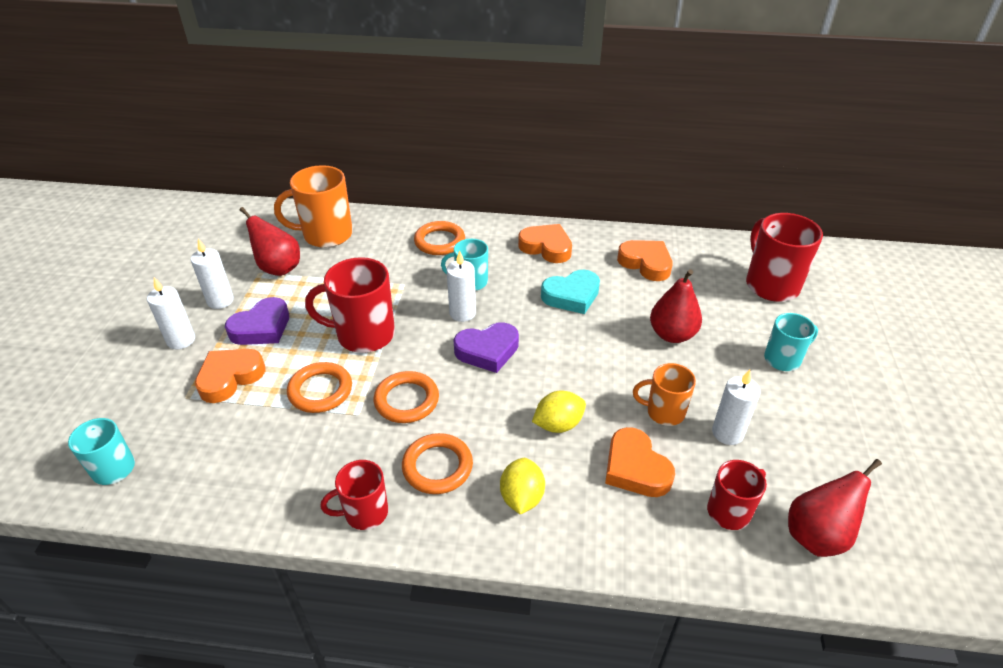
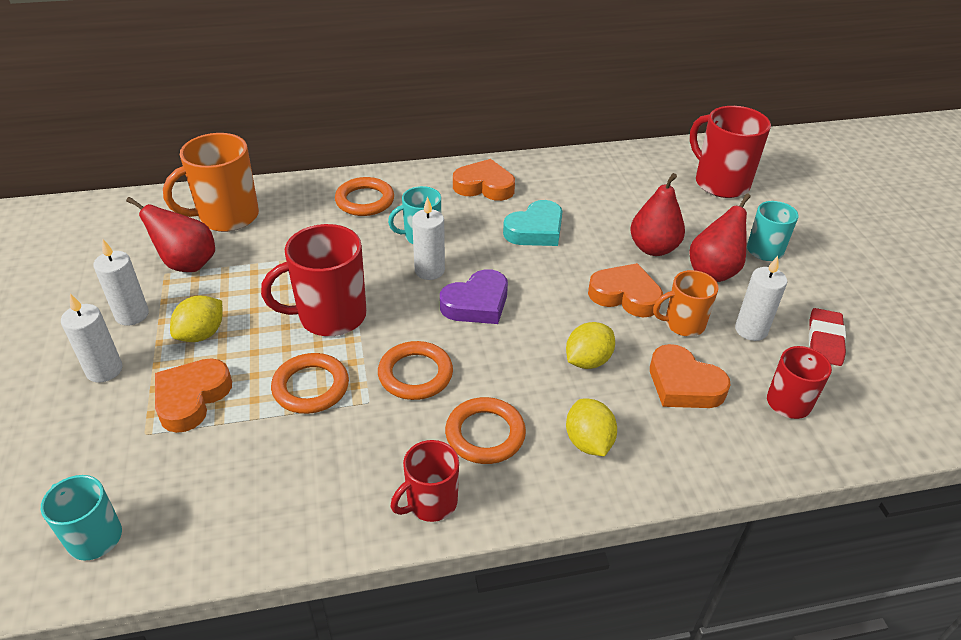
camera: 20 degrees left, 0 degrees up
(261, 328) = (201, 334): purple heart -> yellow lemon
(646, 263) = (593, 184): orange heart -> orange heart (625, 295)
(798, 461) = (824, 340): none -> red eraser
(817, 535) = (874, 403): red pear -> red pear (713, 271)

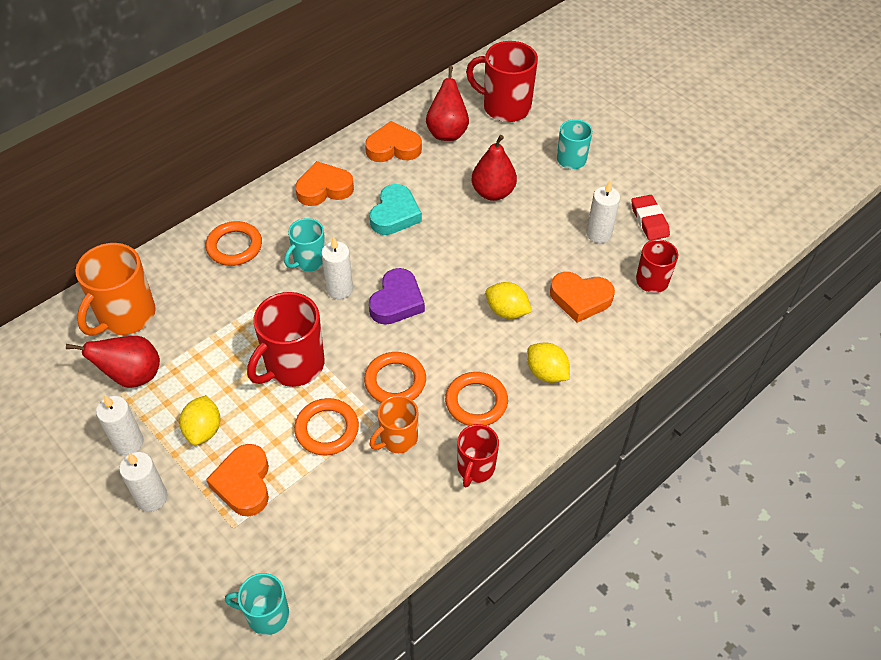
camera: 30 degrees left, 10 degrees up
(587, 361) = (507, 311): yellow lemon -> yellow lemon turned 75 degrees counterclockwise
(625, 295) = (498, 244): orange heart -> orange heart (393, 148)
(683, 324) = (552, 250): orange mug -> orange mug (398, 439)
(713, 271) = (547, 194): red pear -> red pear (447, 132)

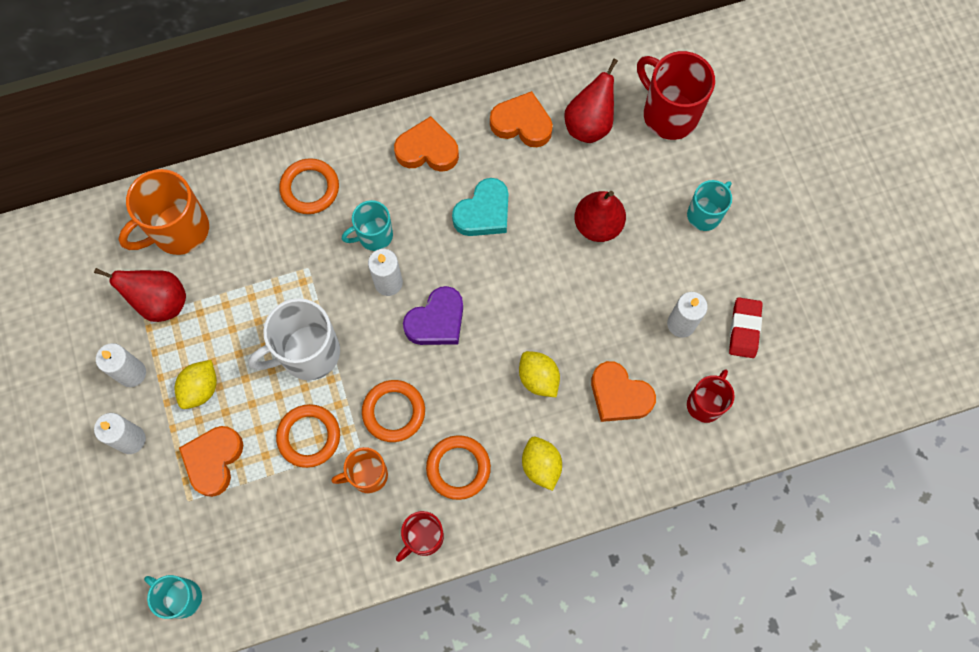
camera: 25 degrees right, 20 degrees up
(293, 365) = (308, 353): red mug -> white mug

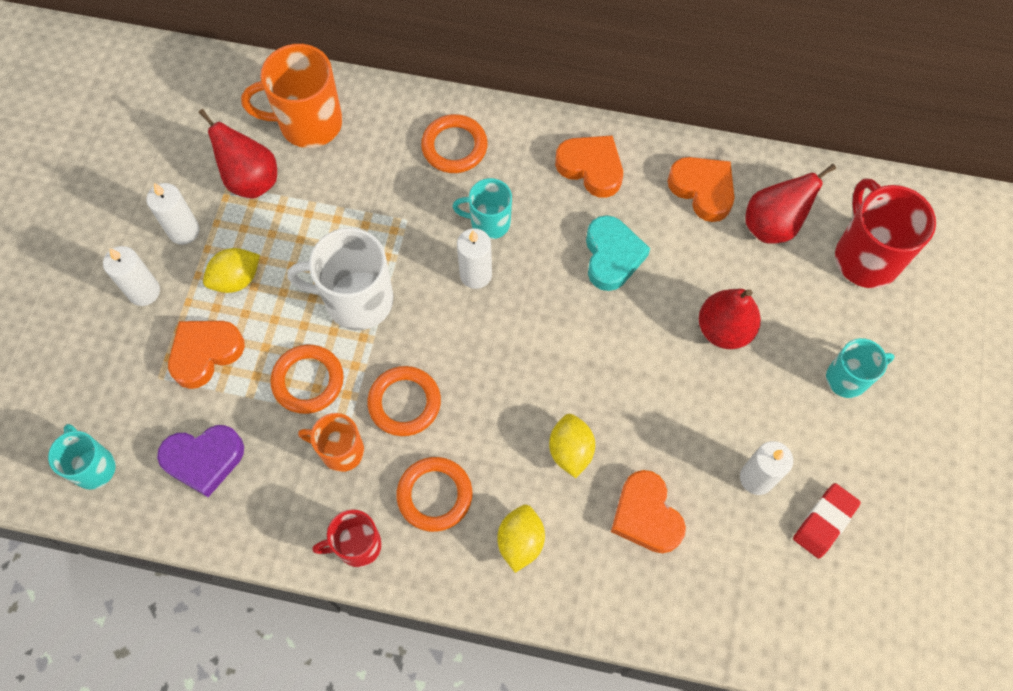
camera: 30 degrees right, 5 degrees down
(437, 321) = (501, 337): purple heart -> purple heart (204, 460)
(483, 212) = (612, 256): turquoise heart -> turquoise heart turned 75 degrees counterclockwise
(705, 404) = (735, 577): red mug -> none

